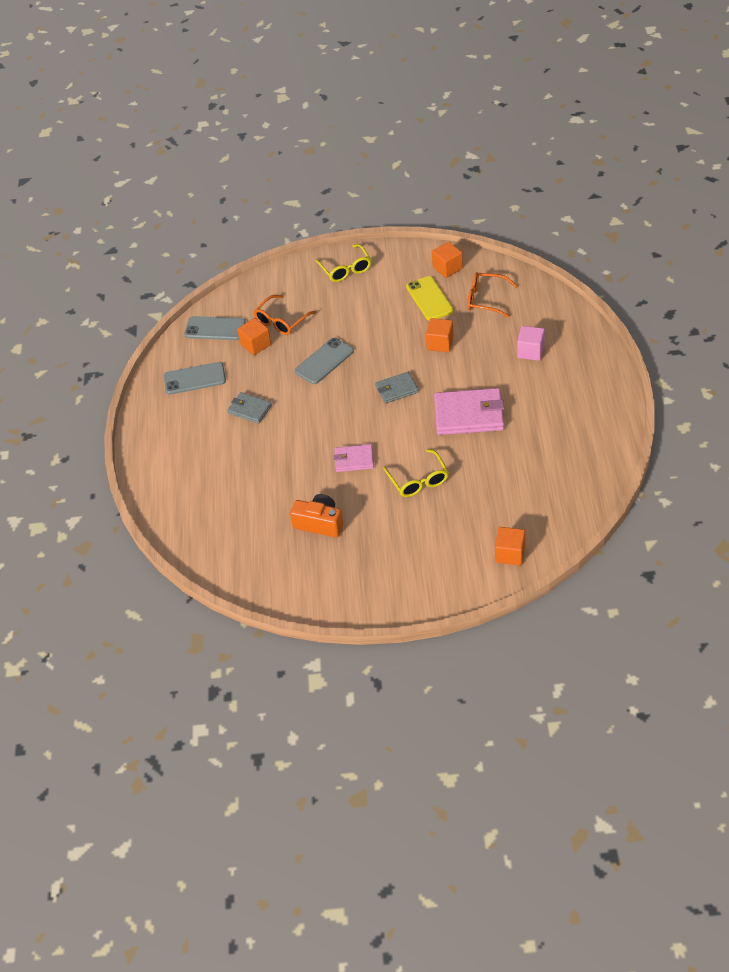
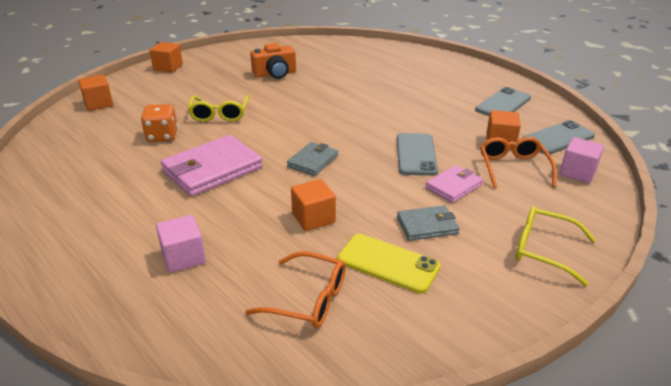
camera: 135 degrees right, 15 degrees down
(250, 409) = (424, 104): grey wallet -> grey wallet (427, 225)
(251, 299) = (577, 172): none -> pink cube
(354, 460) = (291, 107): pink wallet -> pink wallet (454, 186)
(418, 480) = (219, 114): yellow glasses -> yellow glasses turned 120 degrees counterclockwise
(447, 268) = (417, 321): orange cube -> orange cube (168, 67)
(481, 473) = (162, 136): none -> orange dice
(486, 299) = (308, 299): orange glasses -> orange glasses turned 45 degrees clockwise

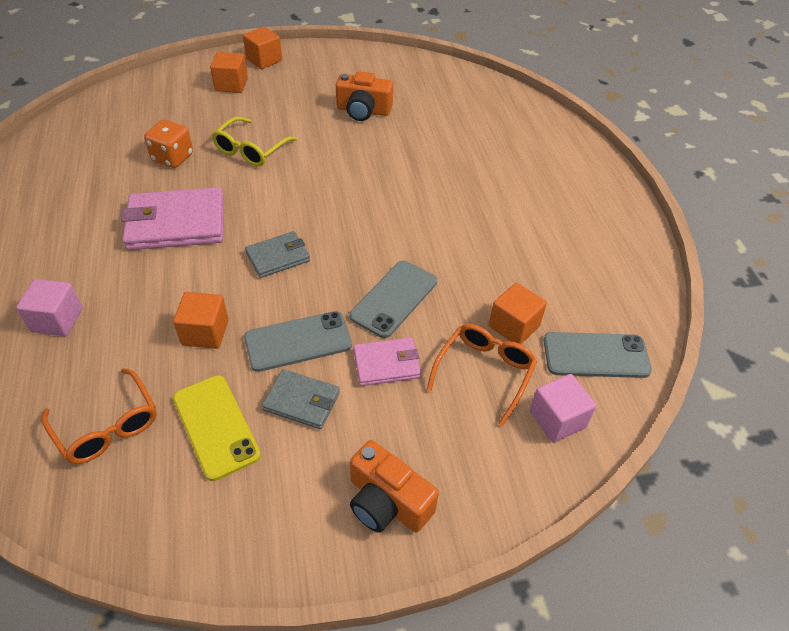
camera: 30 degrees right, 15 degrees up
(98, 104) = (157, 89): orange cube -> orange cube (231, 85)
(503, 104) = (586, 268): grey phone -> grey phone (298, 341)
(543, 250) = (387, 502): yellow glasses -> orange camera

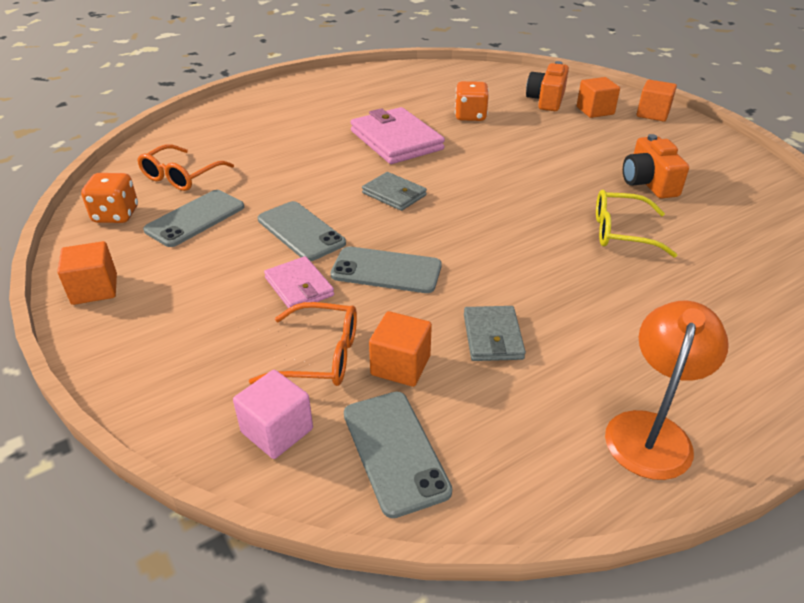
camera: 70 degrees right, 10 degrees down
(57, 320) = (268, 130): pink cube -> none
(153, 508) = (116, 215): none -> orange dice
(205, 332) = (287, 187): orange cube -> orange cube (94, 289)
(216, 426) = (195, 218): yellow phone -> grey phone
(251, 150) = (518, 144): yellow glasses -> yellow glasses (621, 232)
(302, 401) = (235, 251): grey wallet -> grey wallet (492, 336)
(387, 502) = (140, 326): orange camera -> orange camera (546, 100)
(612, 229) = (651, 430): none -> orange lamp

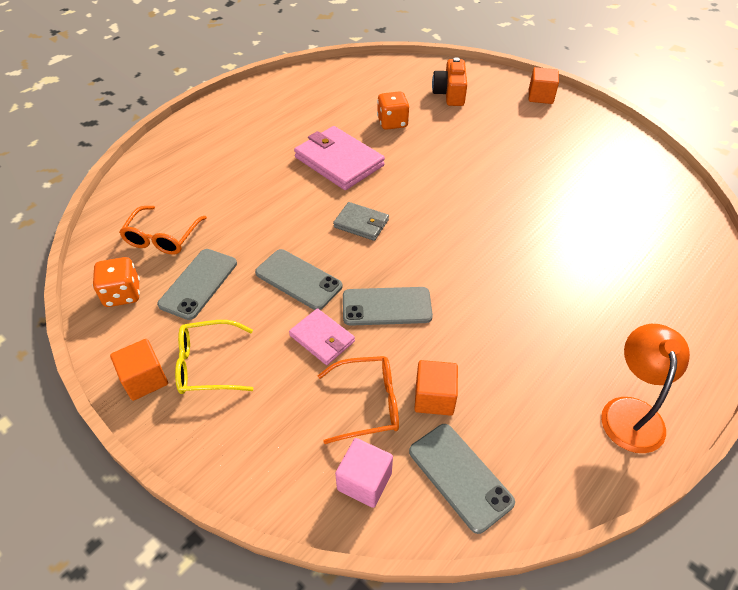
camera: 15 degrees left, 10 degrees up
(492, 336) = (493, 354): grey wallet -> none
(595, 111) = (493, 100): orange cube -> none
(621, 232) = (555, 230): yellow glasses -> yellow glasses (207, 365)
(648, 183) = (559, 174): orange camera -> none

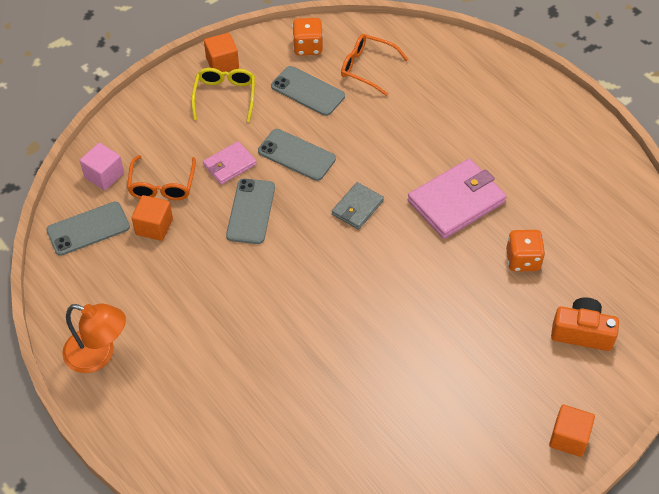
camera: 100 degrees right, 5 degrees up
(298, 279) = (296, 155): grey phone -> grey phone turned 75 degrees clockwise

